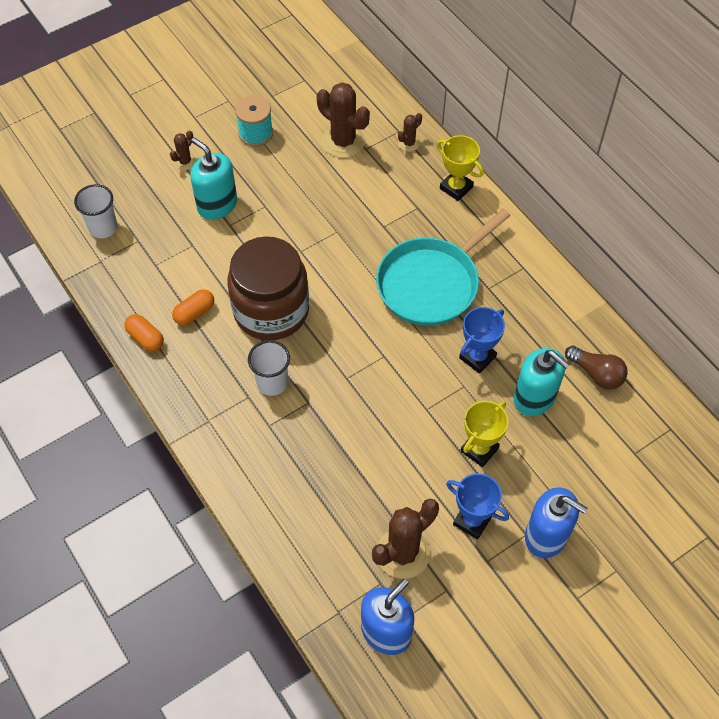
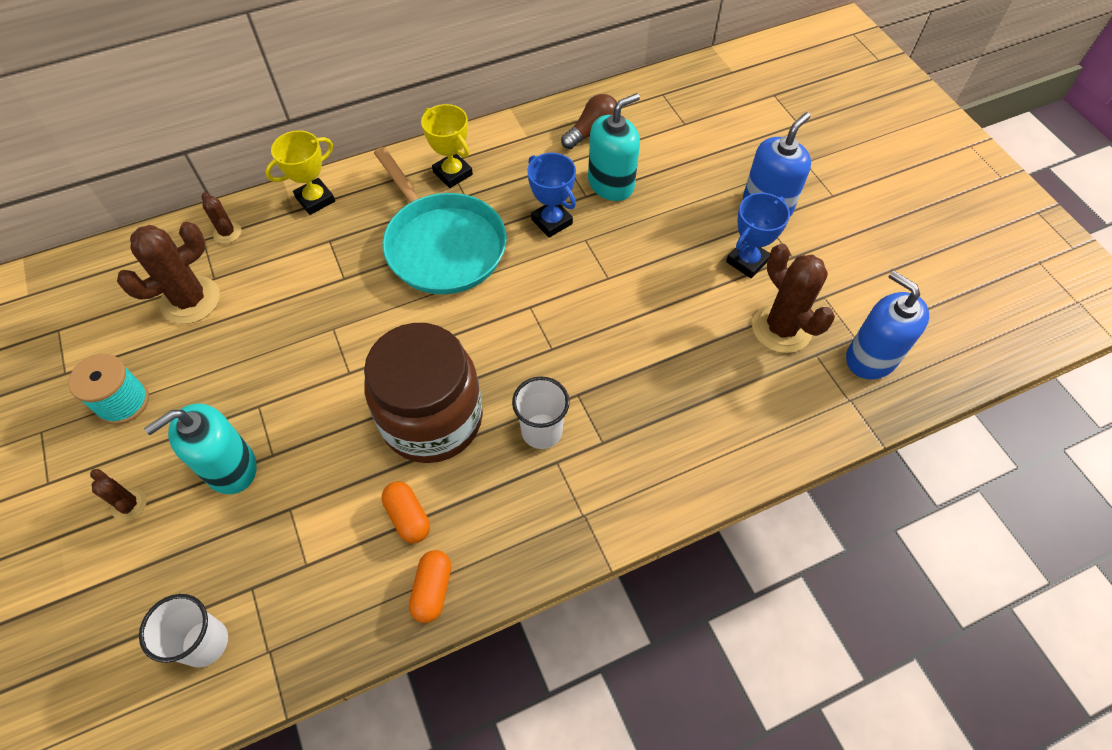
camera: 80 degrees left, 0 degrees up
(145, 338) = (432, 590): orange capsule -> orange capsule turned 45 degrees counterclockwise
(479, 449) = (665, 240): yellow trophy -> yellow trophy (453, 173)

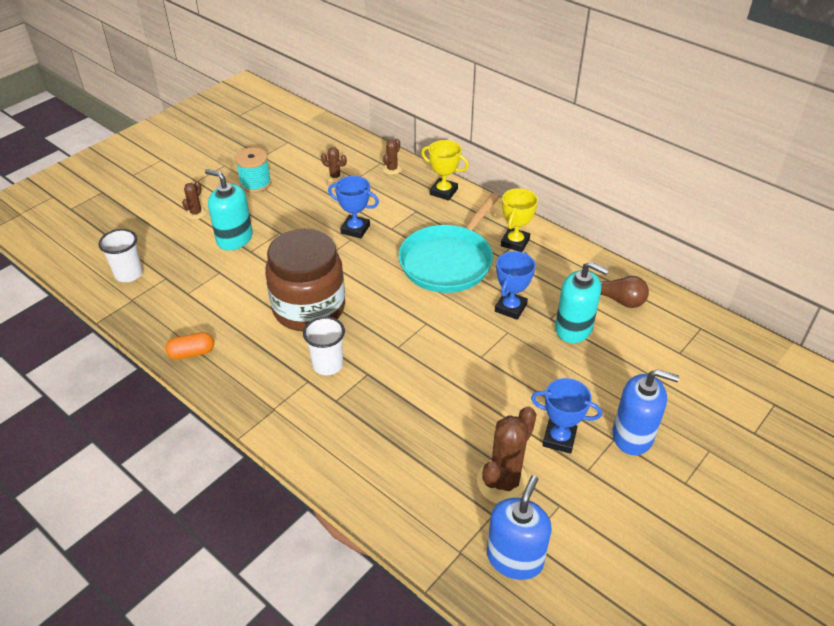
camera: 65 degrees right, 15 degrees down
(190, 300) = (335, 177): brown cactus -> brown cactus, size x0.50
(317, 316) = (355, 229): none -> blue trophy
(408, 517) = (235, 323): orange capsule -> none

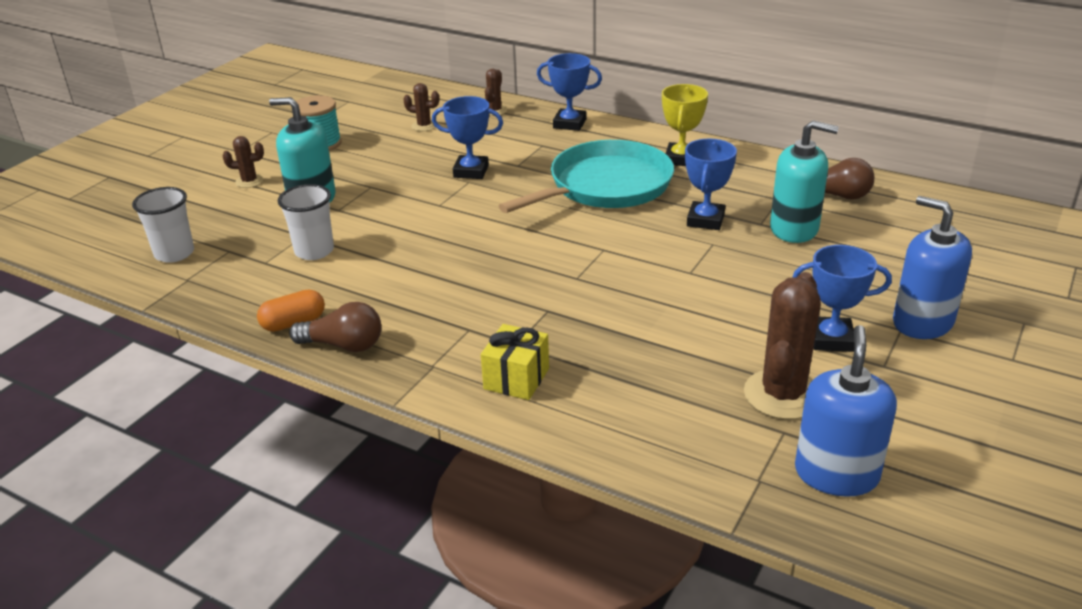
camera: 10 degrees left, 10 degrees down
(196, 213) = (249, 181): brown cactus -> brown cactus turned 75 degrees clockwise
(219, 379) = (344, 345): none -> brown light bulb
(309, 308) = (440, 255): brown jar -> none
(326, 431) = (516, 379): none -> yellow gift
(327, 365) = (489, 308): white cup -> white cup (314, 251)
(443, 192) = (569, 123): yellow trophy -> blue trophy
(448, 261) = (605, 186): turquoise pan -> turquoise pan turned 150 degrees counterclockwise
(632, 436) = (922, 322): blue soap dispenser -> blue soap dispenser turned 135 degrees counterclockwise

